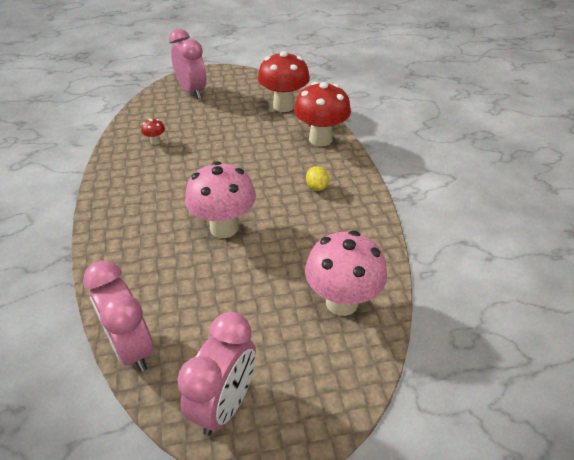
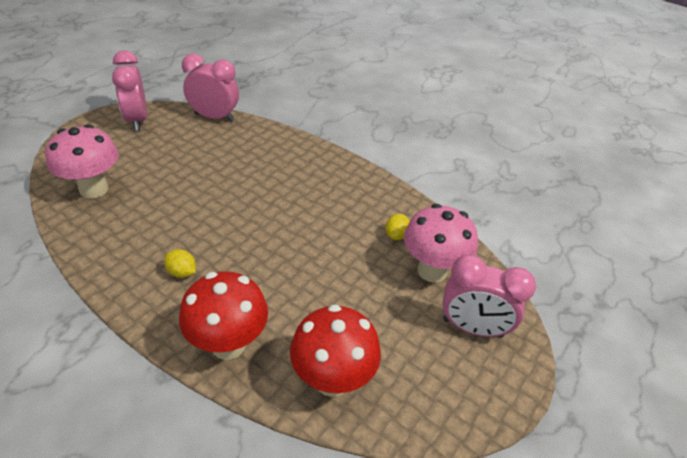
camera: 135 degrees right, 0 degrees up
(155, 142) = (396, 235): red mushroom -> yellow lemon
(224, 228) = (233, 194): pink mushroom -> pink mushroom (432, 271)

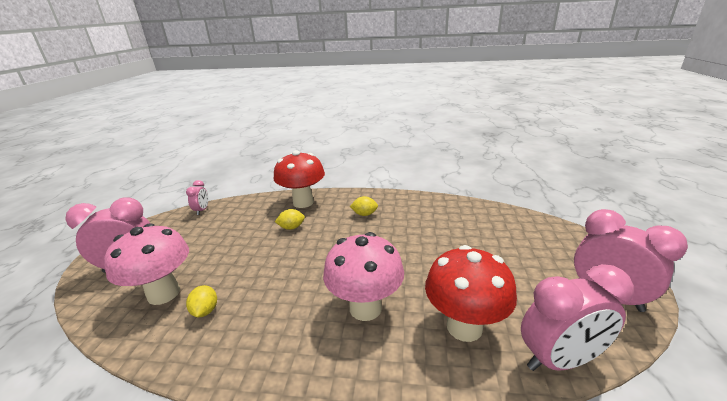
camera: 155 degrees right, 15 degrees down
(94, 189) = (495, 225): pink mushroom -> pink mushroom (365, 308)
(277, 297) = (291, 227): none -> yellow lemon
(332, 380) = (235, 212): red mushroom -> red mushroom (464, 327)
(381, 418) = (202, 210): none -> pink clock

